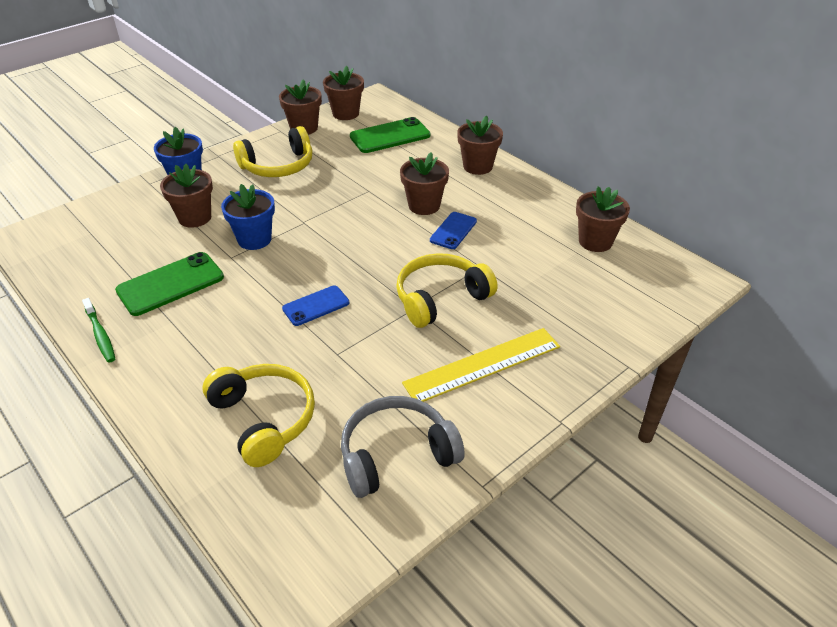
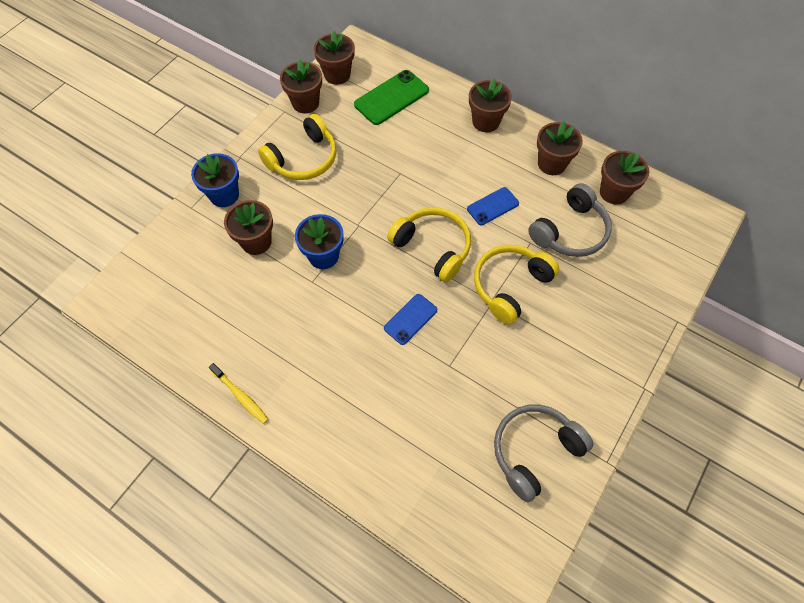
camera: 15 degrees left, 20 degrees up
(100, 335) = (241, 396): green toothbrush -> yellow toothbrush
(170, 284) = (273, 325): green phone -> none
(263, 419) = (419, 446): yellow headphones -> yellow headphones (432, 247)
(424, 205) = (456, 181): brown flower pot -> brown flower pot (551, 164)
(453, 231) = (492, 206): blue phone -> blue phone turned 45 degrees clockwise
(483, 365) = (568, 348): yellow ruler -> none
(530, 265) = (570, 231): none -> grey headphones

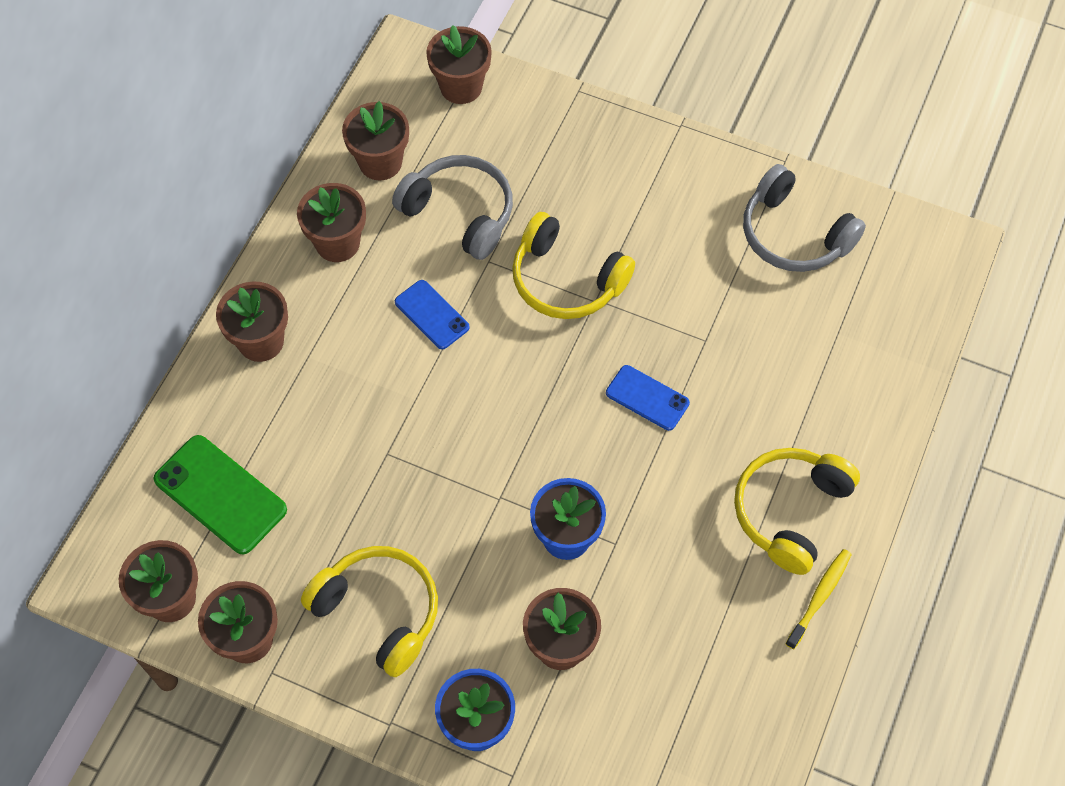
camera: 100 degrees left, 0 degrees up
(432, 247) = (521, 386): yellow headphones -> yellow headphones (790, 512)
(679, 246) = (461, 87): none -> brown flower pot

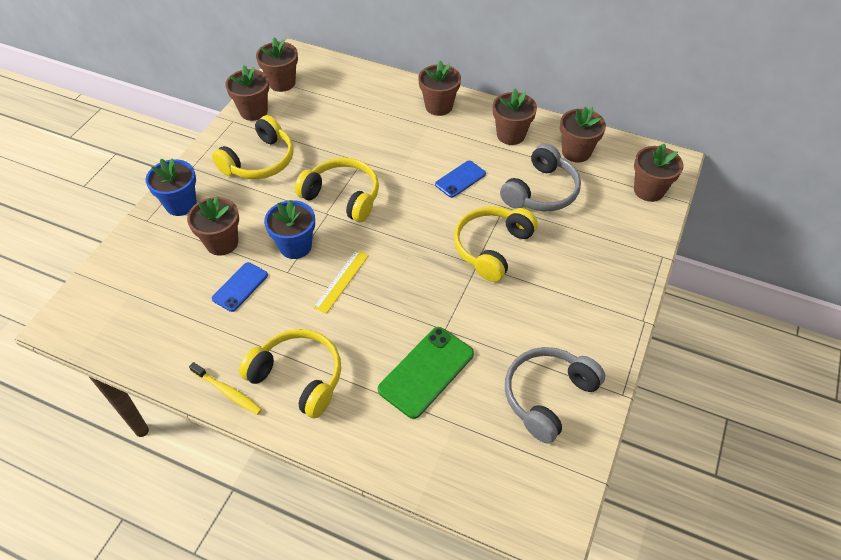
camera: 90 degrees right, 10 degrees down
(220, 494) = (341, 96): green phone -> green phone (426, 372)
(464, 477) = (342, 196): none -> yellow headphones
(629, 469) = (341, 281): none -> yellow ruler
(647, 398) = (396, 292): blue phone -> blue phone (240, 287)

